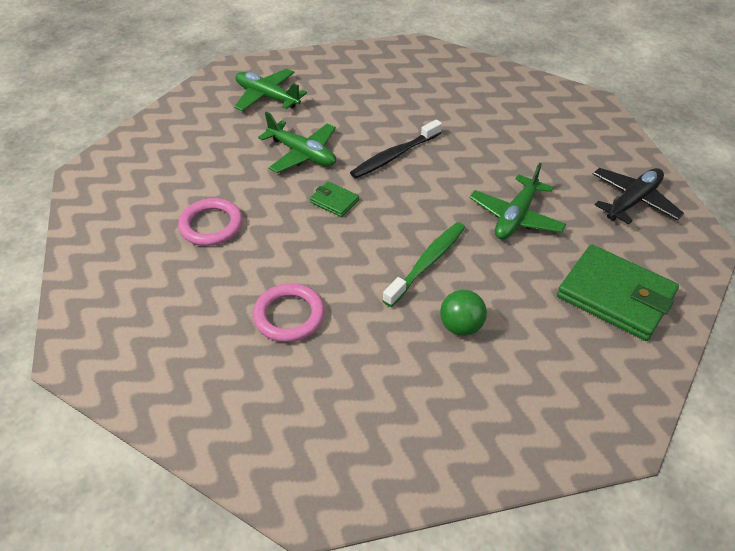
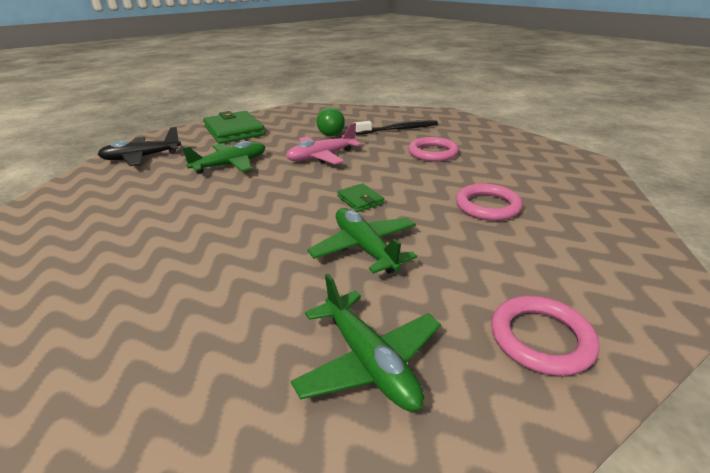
camera: 155 degrees left, 15 degrees down
(181, 127) = (541, 338): none -> pink ring
(394, 156) = (267, 223): black toothbrush -> black toothbrush (398, 129)
(427, 263) = (322, 157): green toothbrush -> pink plane

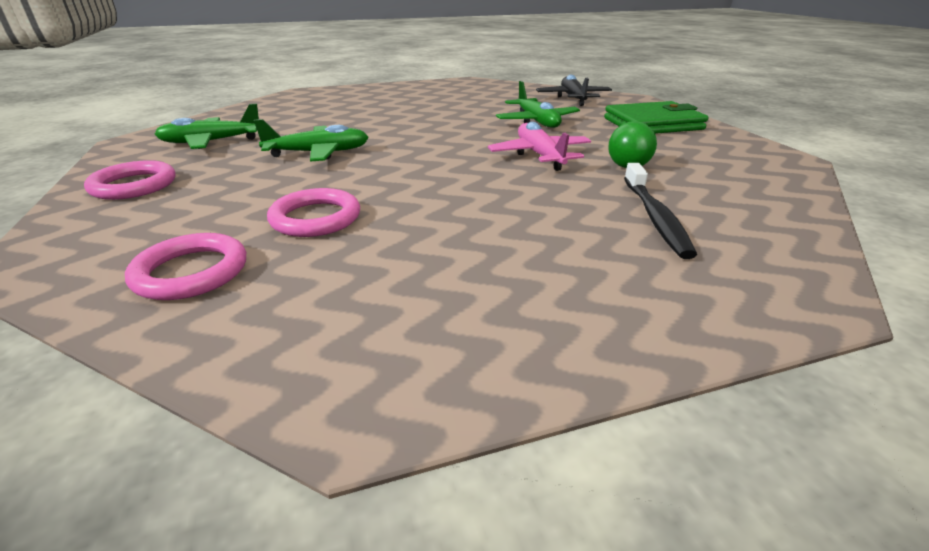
camera: 105 degrees right, 0 degrees up
(360, 200) = (404, 161): green wallet -> none
(433, 153) = (519, 223): pink ring -> pink ring (191, 272)

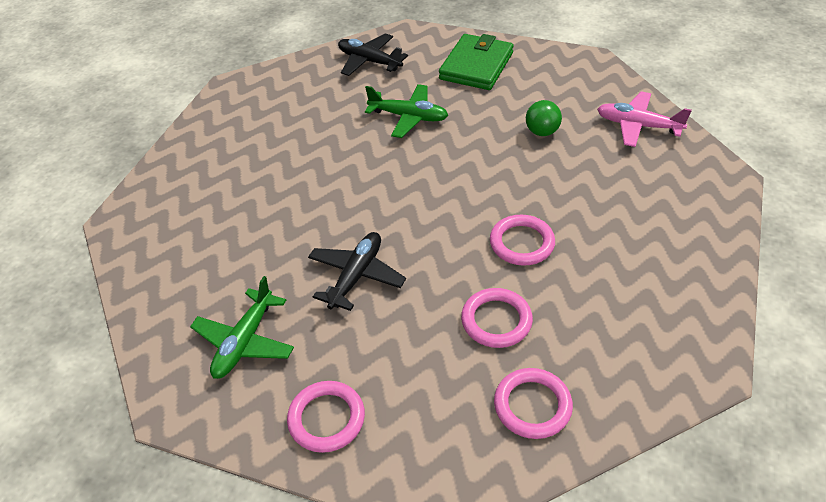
camera: 50 degrees left, 15 degrees up
(318, 153) = (356, 276): green plane -> black plane
(448, 200) = (521, 243): none -> pink ring
(539, 155) = (483, 158): pink plane -> pink plane (638, 126)
(655, 217) = (619, 170): black toothbrush -> none

